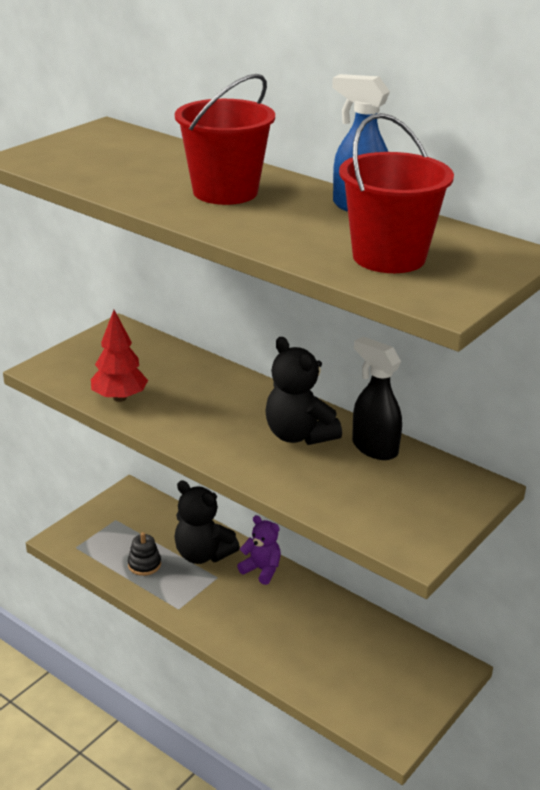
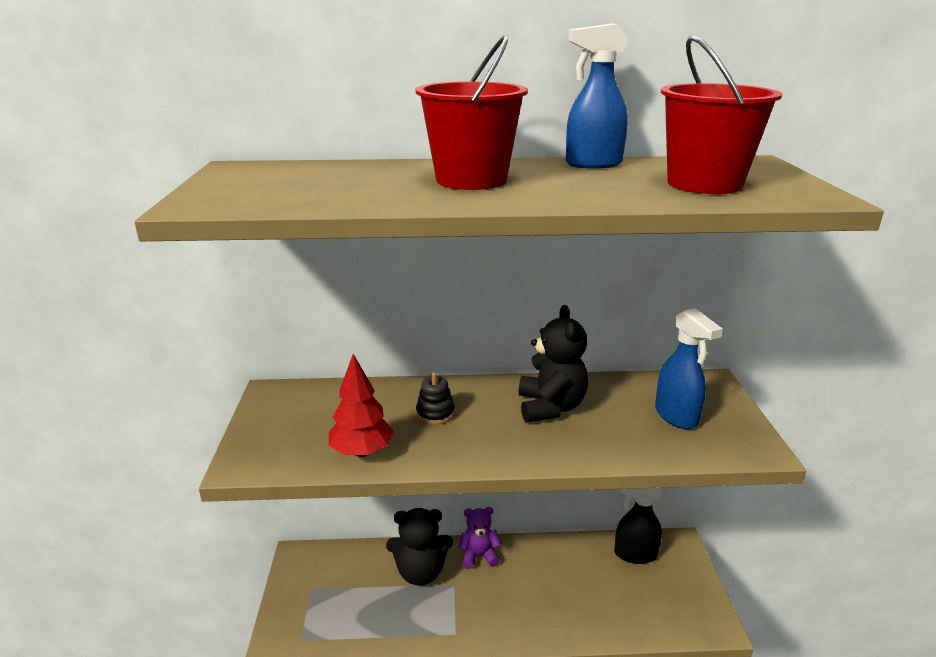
camera: 40 degrees left, 5 degrees down
(144, 564) = (383, 614): black stacking toy -> black stacking toy (435, 413)
(299, 435) = (550, 407): black teddy bear -> black teddy bear turned 105 degrees counterclockwise
(374, 448) = (611, 390): black spray bottle -> black spray bottle (634, 554)
(391, 494) = (676, 416): none -> blue spray bottle

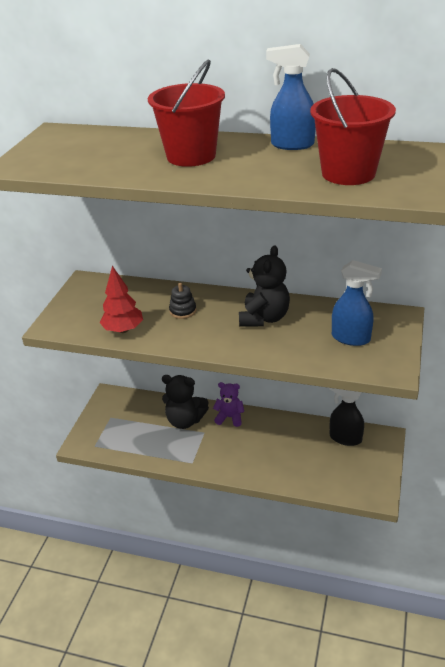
camera: 20 degrees right, 10 degrees up
(676, 416) = (351, 338): blue spray bottle -> blue spray bottle turned 60 degrees counterclockwise

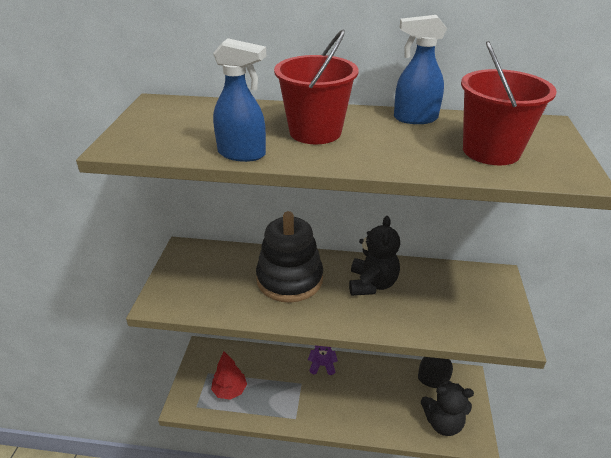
camera: 10 degrees left, 0 degrees up
(123, 330) = (233, 304): red tree -> red tree (230, 390)
(183, 311) = (289, 279): black stacking toy -> black stacking toy, size x2.46
(185, 420) = (280, 372): black teddy bear -> black teddy bear (443, 422)
(351, 338) = (462, 303): blue spray bottle -> blue spray bottle (242, 154)

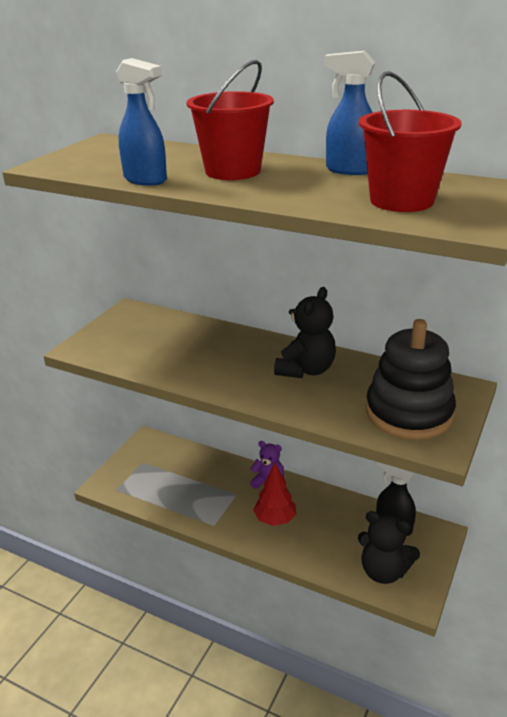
camera: 20 degrees right, 5 degrees down
(230, 390) = (157, 483): red tree -> red tree (275, 519)
(289, 279) = (219, 351): black stacking toy -> black stacking toy (409, 413)

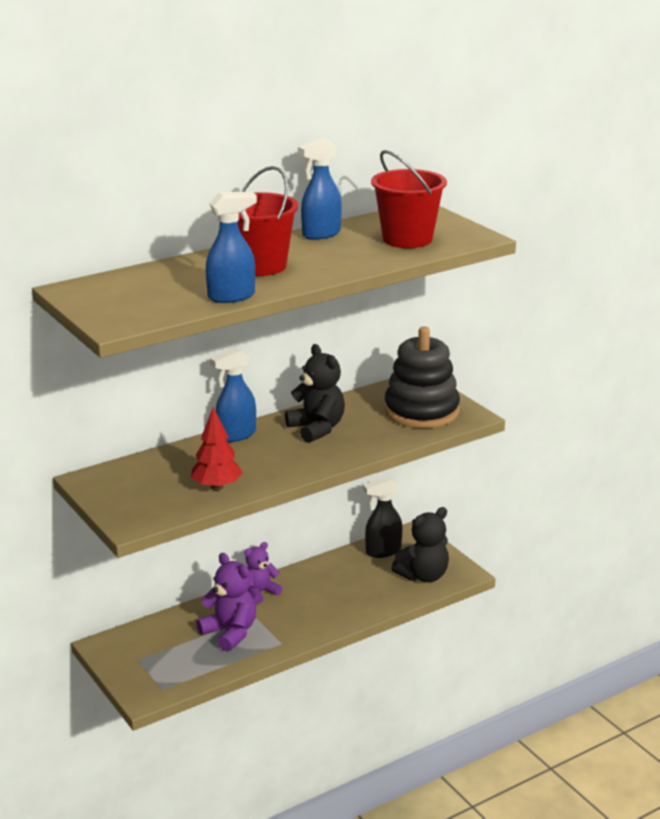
camera: 60 degrees left, 5 degrees down
(205, 491) = (230, 633): none -> purple teddy bear
(253, 338) = (236, 435): none -> blue spray bottle
(275, 519) = (311, 606): red tree -> red tree (217, 487)

